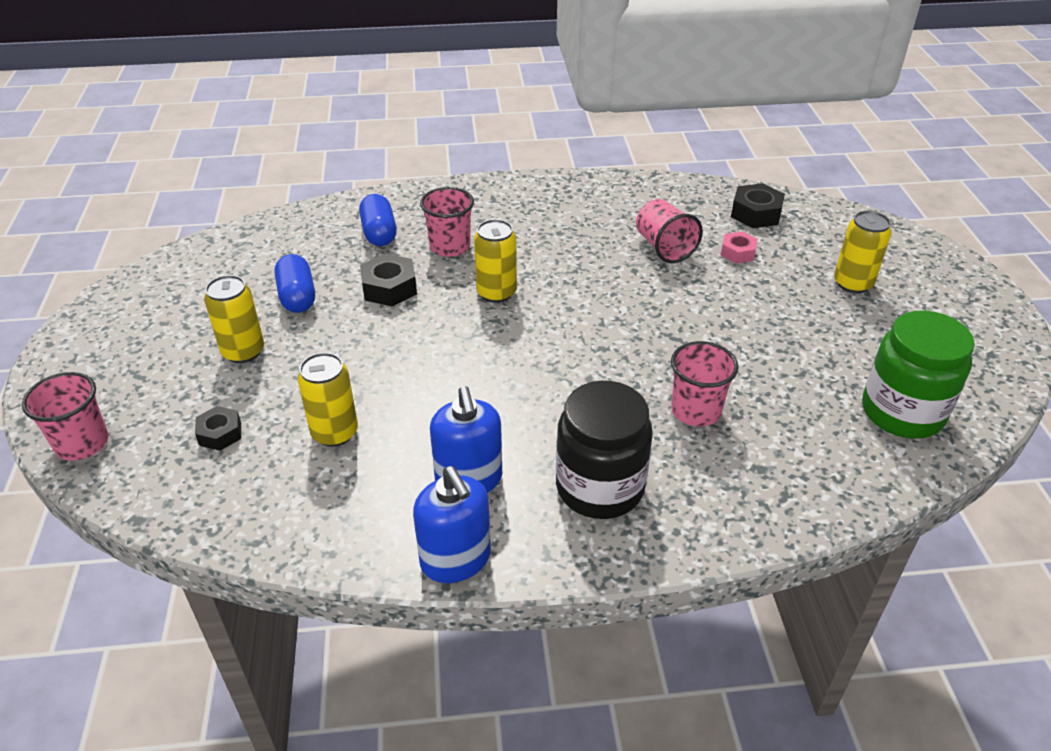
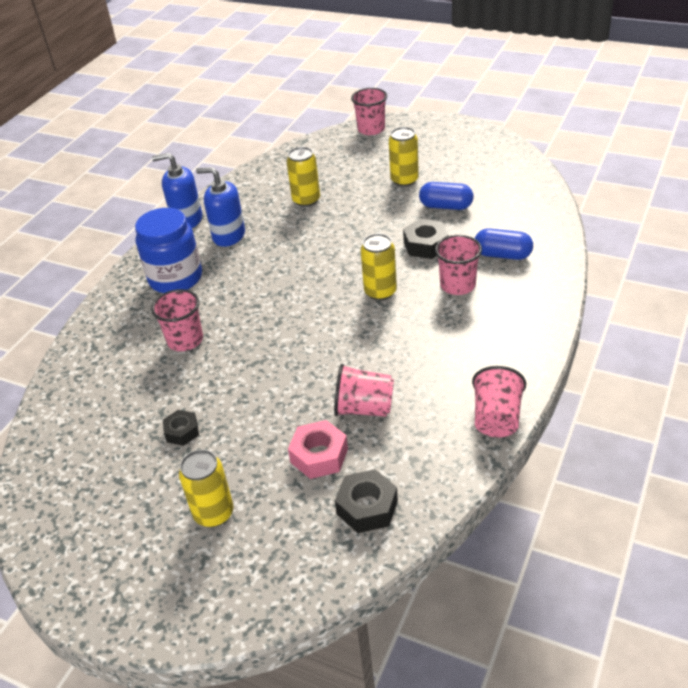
camera: 125 degrees right, 0 degrees up
(220, 433) = (340, 166): black nut -> black nut (182, 432)
(599, 487) = (175, 278): black jar -> blue jar
(610, 183) = (496, 418): none -> pink cup
(738, 252) = (319, 456): pink nut -> pink nut, size x1.52
(902, 412) = (79, 443): green jar -> none

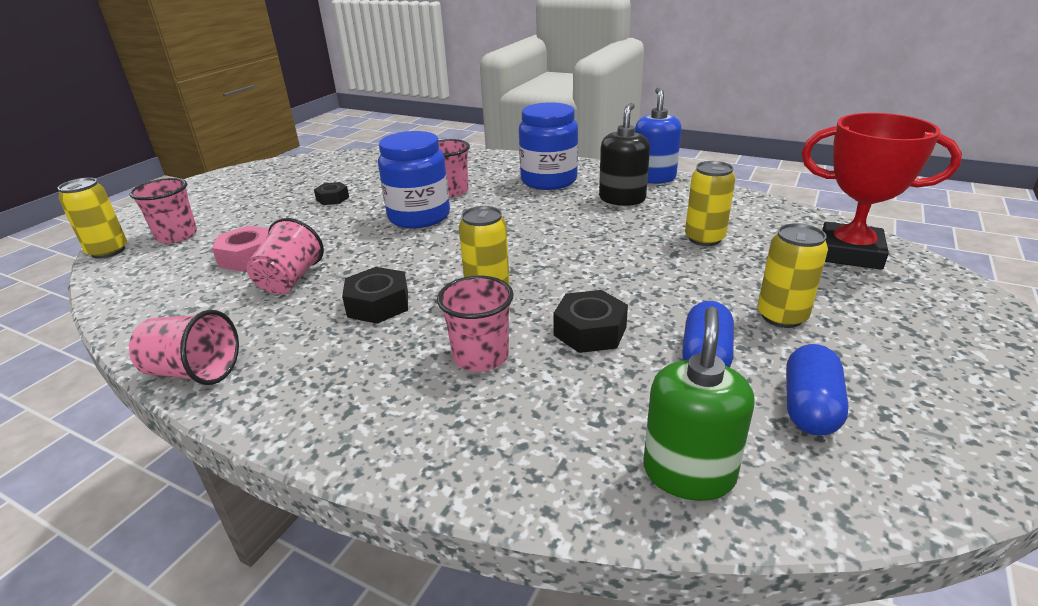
camera: 90 degrees right, 10 degrees down
(214, 513) = (231, 216): yellow can -> yellow can (108, 251)
(228, 236) = (622, 199): blue soap dispenser -> black soap dispenser
(243, 352) = (419, 216): none -> blue jar
(331, 151) = (850, 253): none -> red trophy
(367, 507) = (160, 281): black nut -> black nut (378, 304)
(371, 129) = (947, 287): pink cup -> pink cup (176, 235)
(502, 255) = (551, 413): blue capsule -> blue capsule (809, 407)
(533, 214) = (688, 473): none -> green soap dispenser

